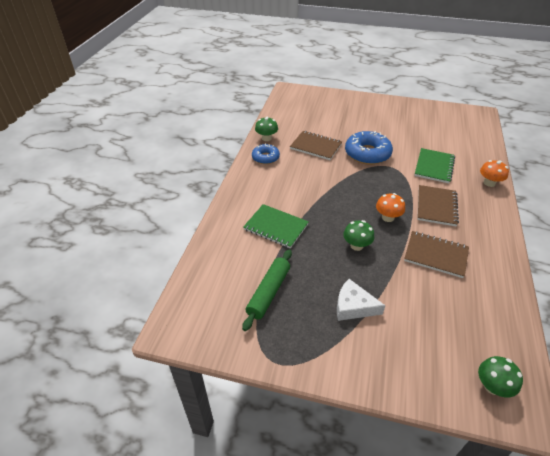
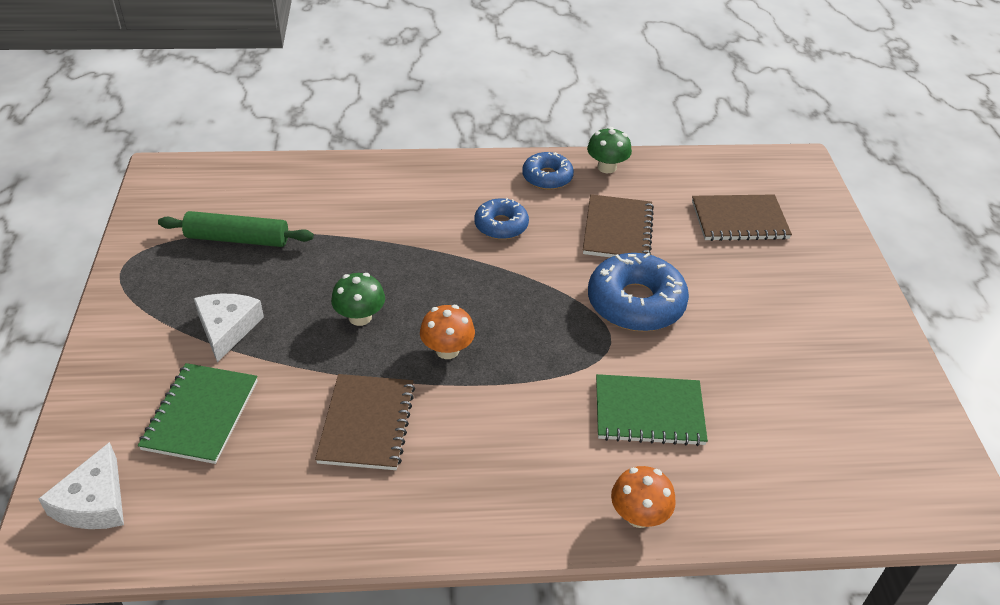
camera: 70 degrees right, 0 degrees up
(276, 227) = (373, 221): green notebook -> green notebook (201, 415)
(298, 181) = (501, 225): none -> blue donut
(436, 206) = (509, 420): brown notebook -> brown notebook (739, 220)
(492, 386) = (94, 502): green mushroom -> white cheese

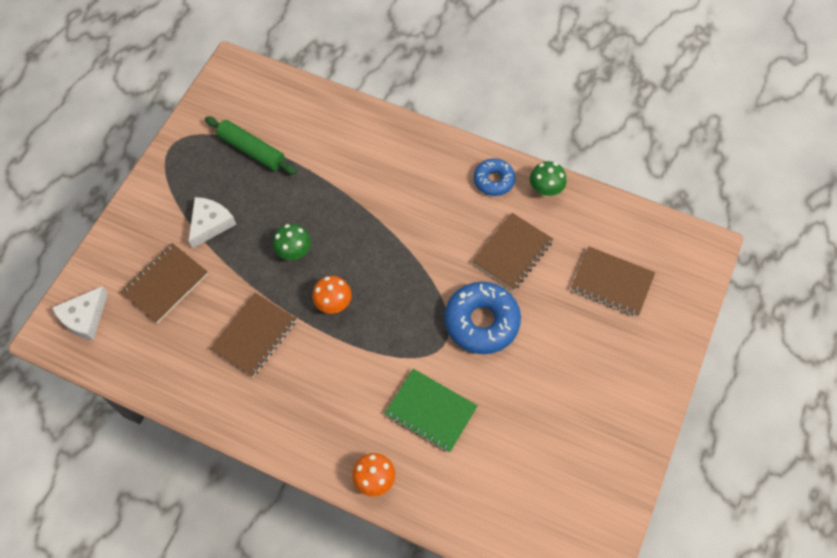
camera: 30 degrees right, 20 degrees up
(201, 415) = (165, 284): green notebook -> brown notebook
(501, 225) = (432, 212): blue donut -> none

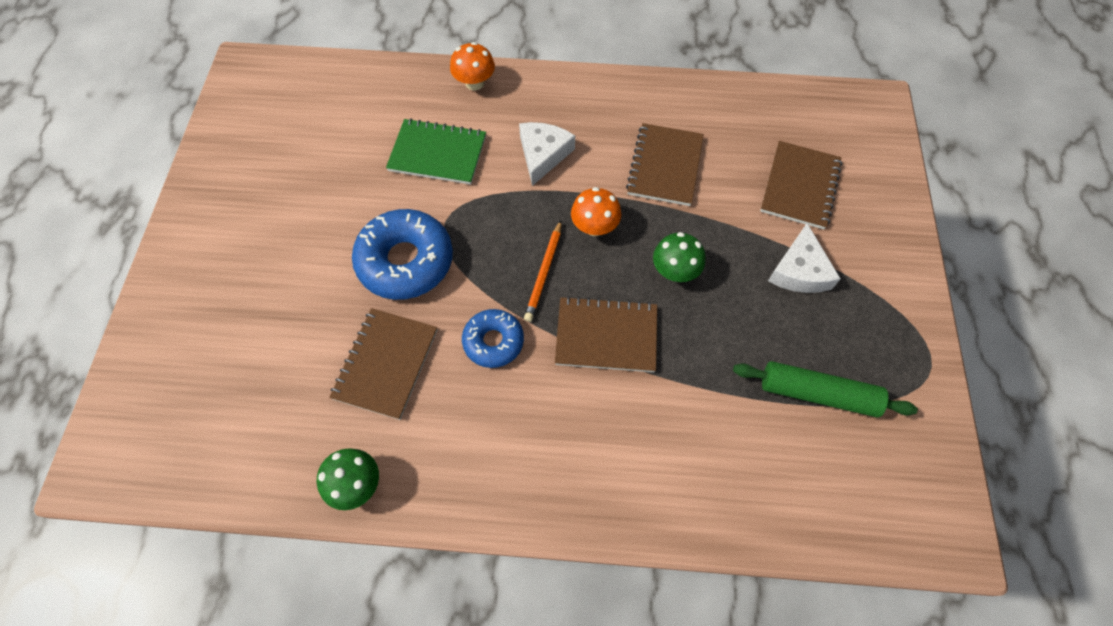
camera: 160 degrees right, 0 degrees up
(85, 317) = (857, 128): white cheese -> white cheese (543, 155)
(385, 280) = (544, 273): none -> orange pencil
(493, 180) = (441, 471): blue donut -> blue donut (493, 341)
(612, 282) = (239, 366): brown notebook -> brown notebook (606, 336)

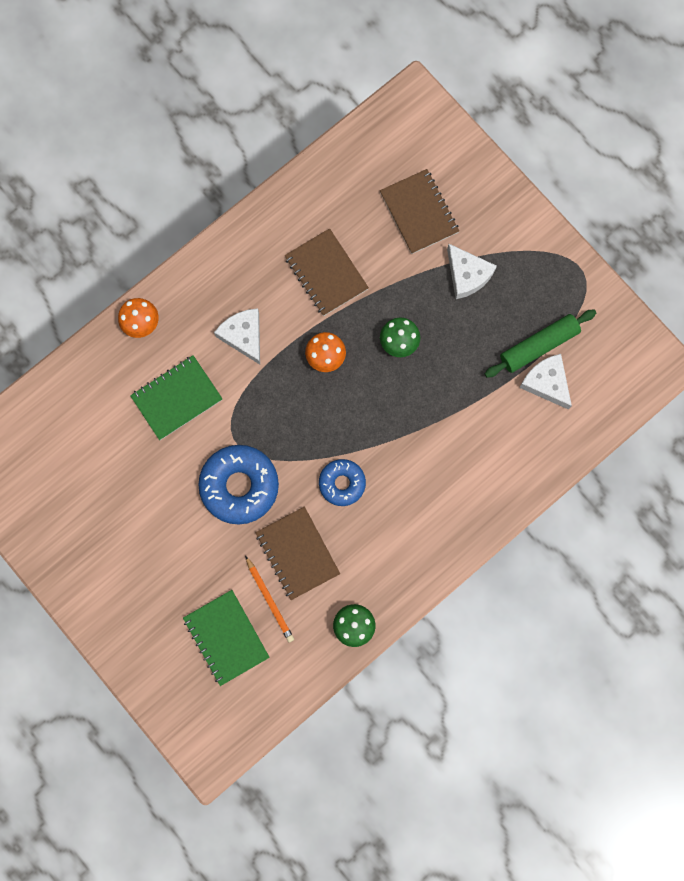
camera: 45 degrees left, 15 degrees up
(242, 375) = (226, 637): none -> green notebook
(544, 273) = (327, 415): orange pencil -> orange pencil (270, 600)
(606, 336) = (399, 420): brown notebook -> none
(794, 436) = (546, 383): none -> white cheese

